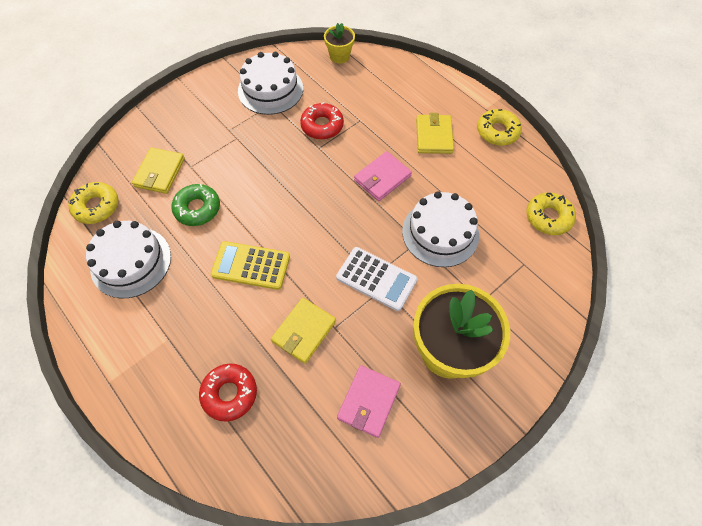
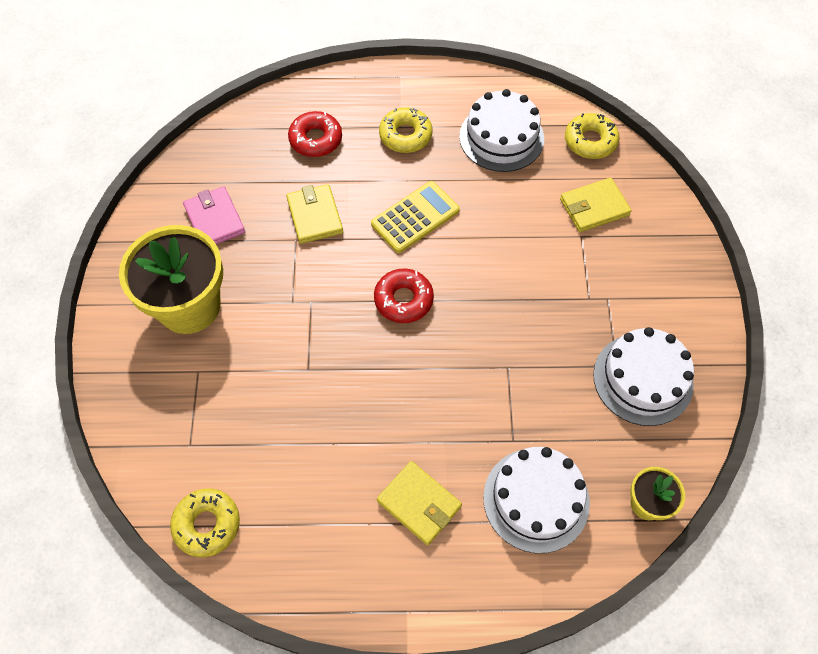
camera: 130 degrees right, 0 degrees up
(160, 172) = (594, 207): yellow wallet -> yellow wallet turned 75 degrees counterclockwise
(197, 208) = (519, 213): green donut -> none
(322, 126) = (538, 393): red donut -> red donut (403, 300)
(376, 279) = (306, 303): white calculator -> none
(382, 178) = (411, 398): pink wallet -> none
(440, 233) = (296, 398): white cake -> white cake (536, 499)
(497, 131) = (360, 588): yellow donut -> yellow donut (405, 135)

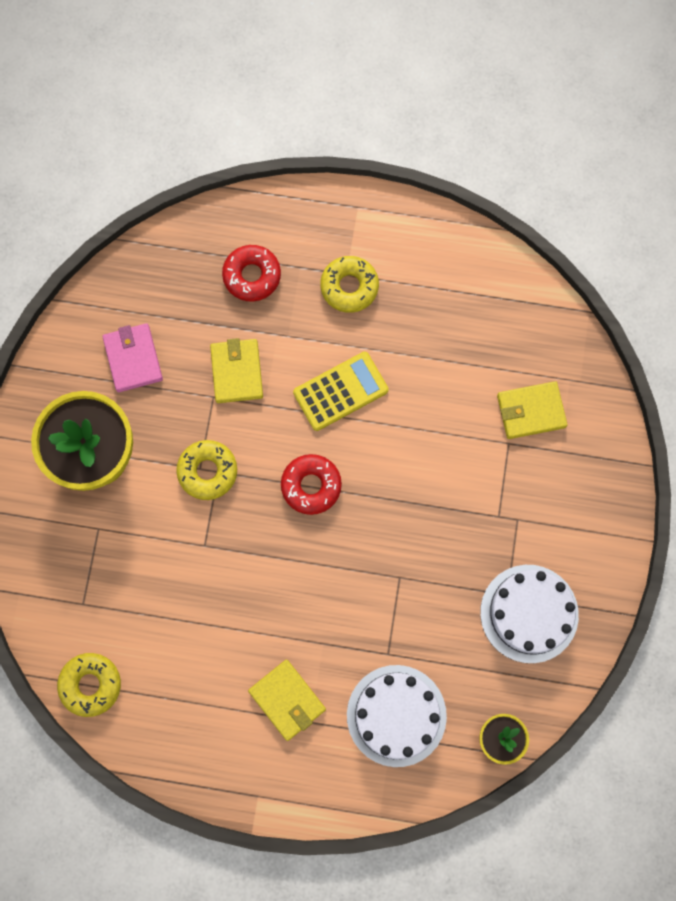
camera: 10 degrees right, 15 degrees up
(501, 137) = (452, 307): white cake -> none
(590, 141) = (548, 328): yellow donut -> yellow donut (207, 471)

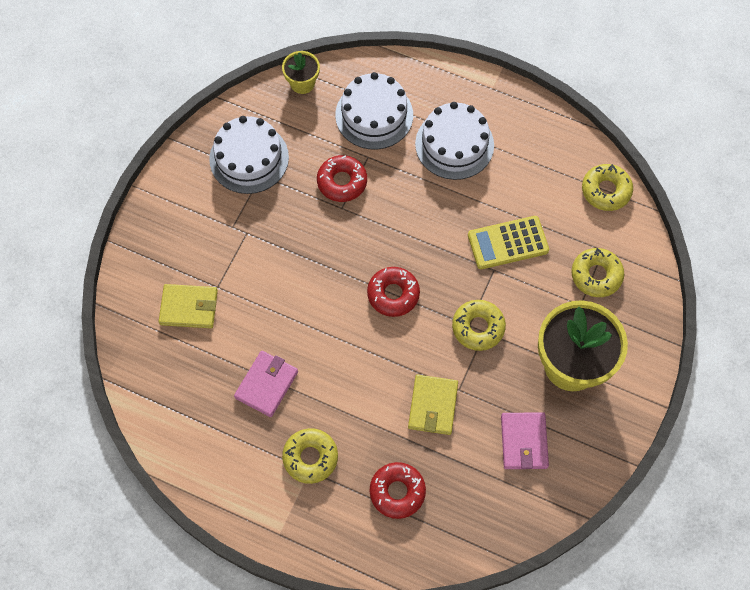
camera: 165 degrees left, 10 degrees down
(86, 569) = (596, 275): none -> yellow donut
(287, 700) = (454, 144): yellow wallet -> white cake
(340, 391) = (346, 365): yellow calculator -> yellow calculator (508, 243)
(409, 611) = (342, 182): none -> red donut
(418, 349) = (266, 385): none -> pink wallet

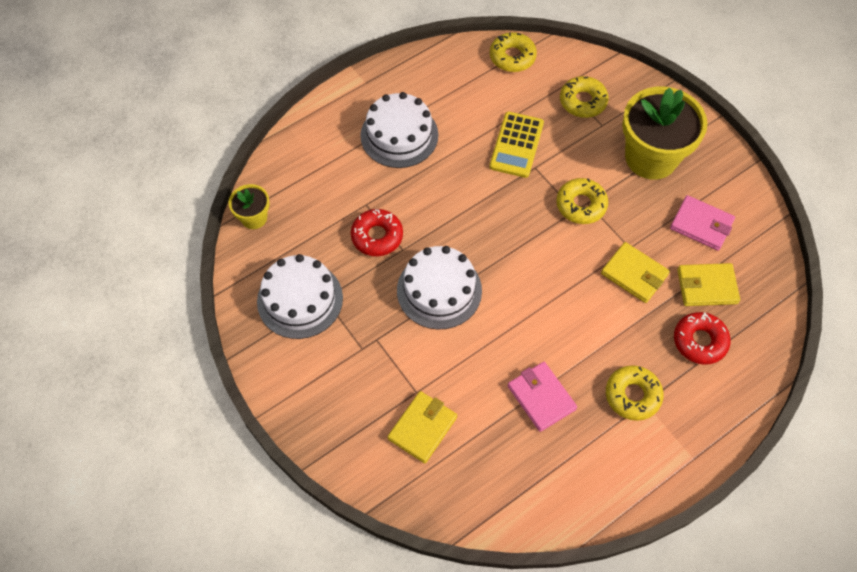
camera: 60 degrees left, 5 degrees down
(374, 115) = (328, 179): white cake -> white cake (439, 290)
(393, 294) = (512, 251): red donut -> none
(459, 474) = (706, 286): none -> yellow wallet

